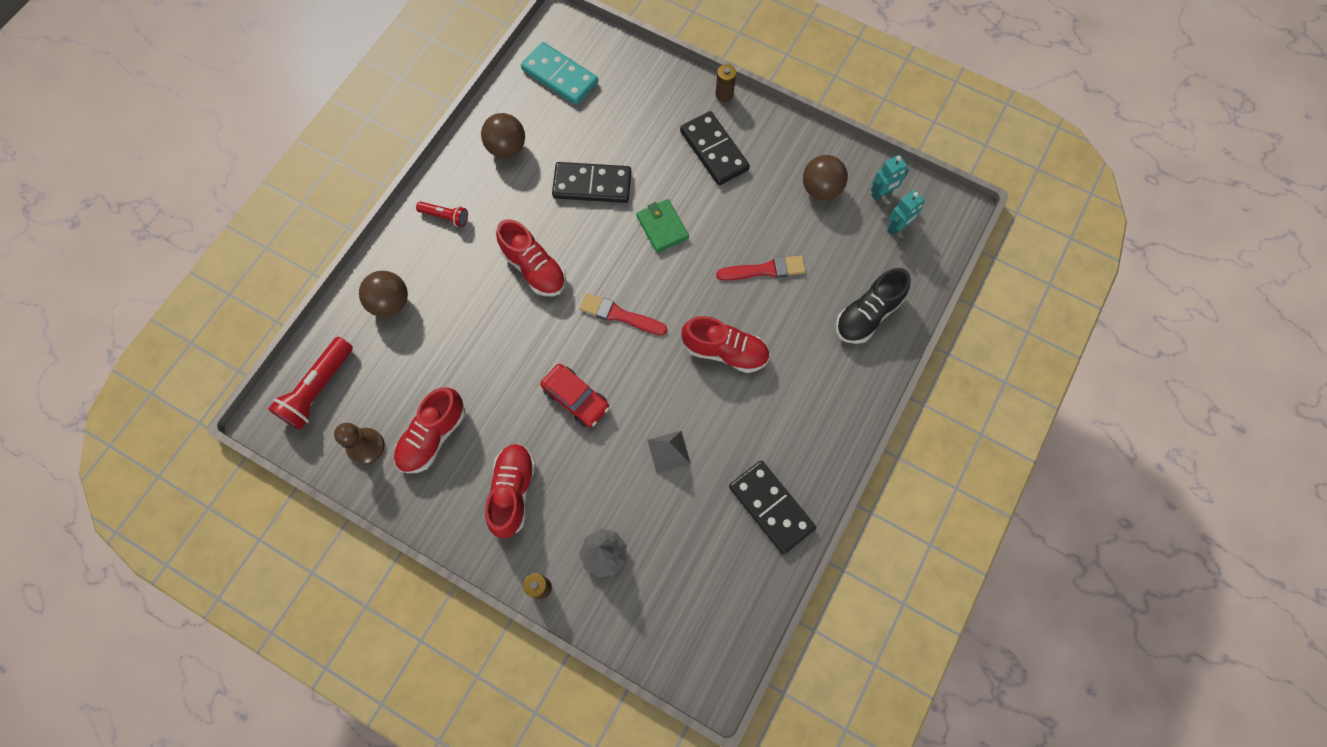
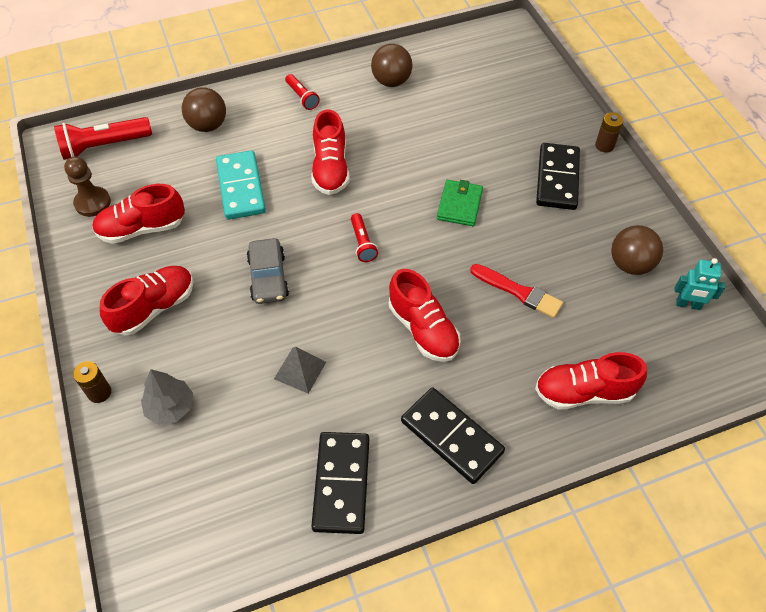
camera: 40 degrees right, 15 degrees down
(560, 76) = (478, 60): turquoise domino -> turquoise domino (241, 187)
(576, 398) = (268, 277): red car -> grey car
(592, 184) = (432, 142): black domino -> black domino (451, 436)
(620, 315) = (362, 243): red brush -> red flashlight
(867, 315) = (583, 392): black shoe -> red shoe
(897, 228) = (679, 341): turquoise robot -> none

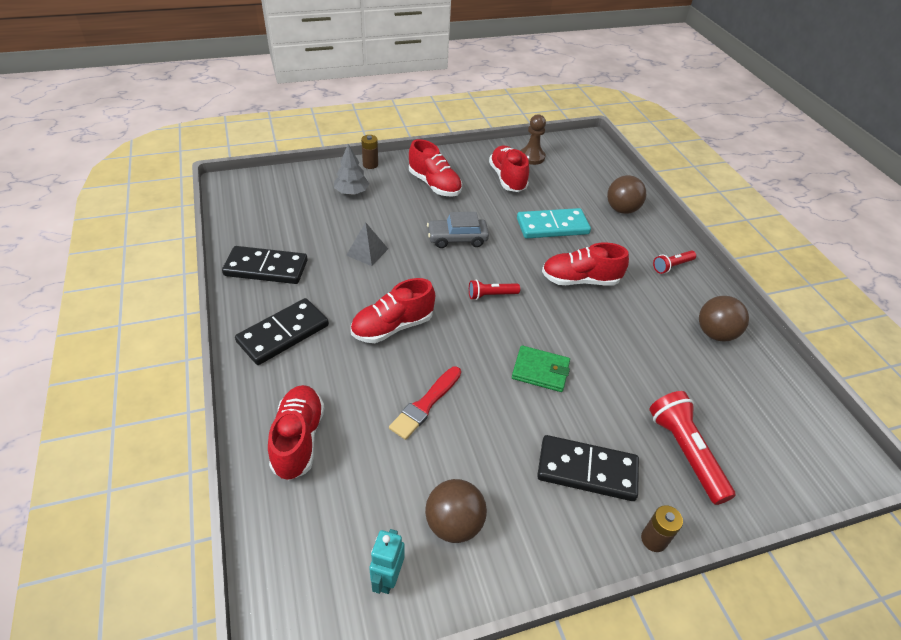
camera: 90 degrees right, 10 degrees down
(104, 146) = (589, 160): red flashlight -> red flashlight (685, 452)

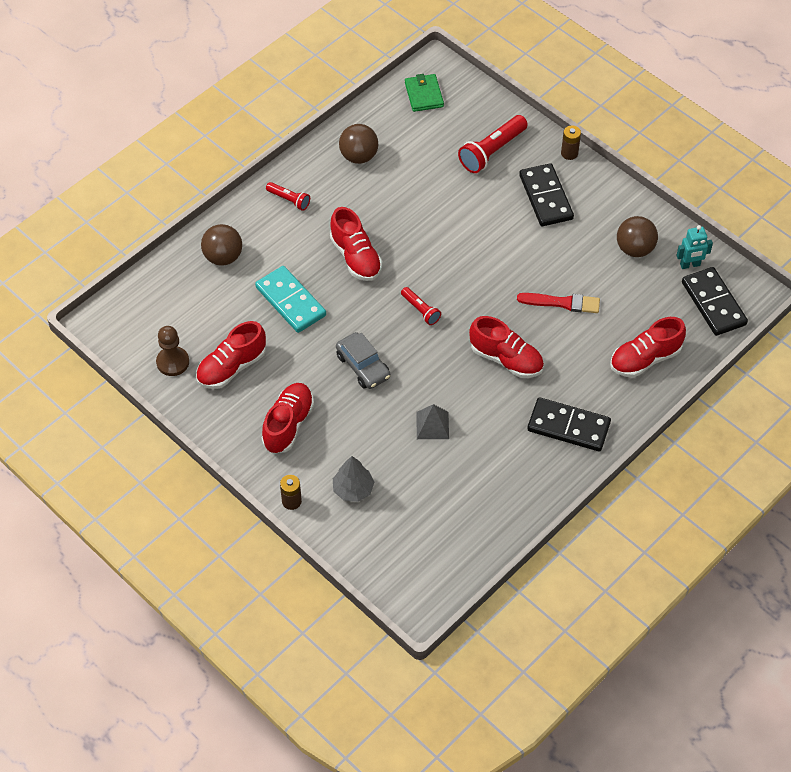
camera: 115 degrees left, 10 degrees up
(266, 268) = (509, 488): black domino -> black domino (713, 303)
(540, 371) = (480, 249): green wallet -> green wallet (424, 95)

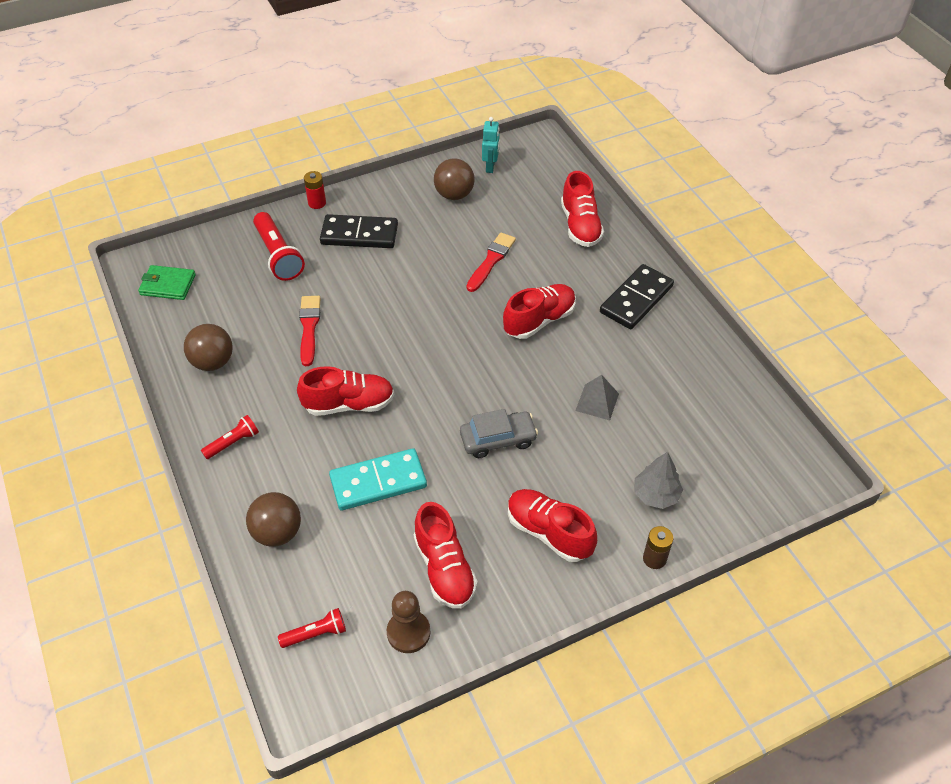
camera: 70 degrees left, 5 degrees down
(420, 310) = (448, 369): red flashlight -> red flashlight (316, 634)
(422, 203) = (309, 327): none -> red brush
(569, 153) = (317, 203): brown battery -> red battery
(713, 303) = (539, 166): black domino -> none

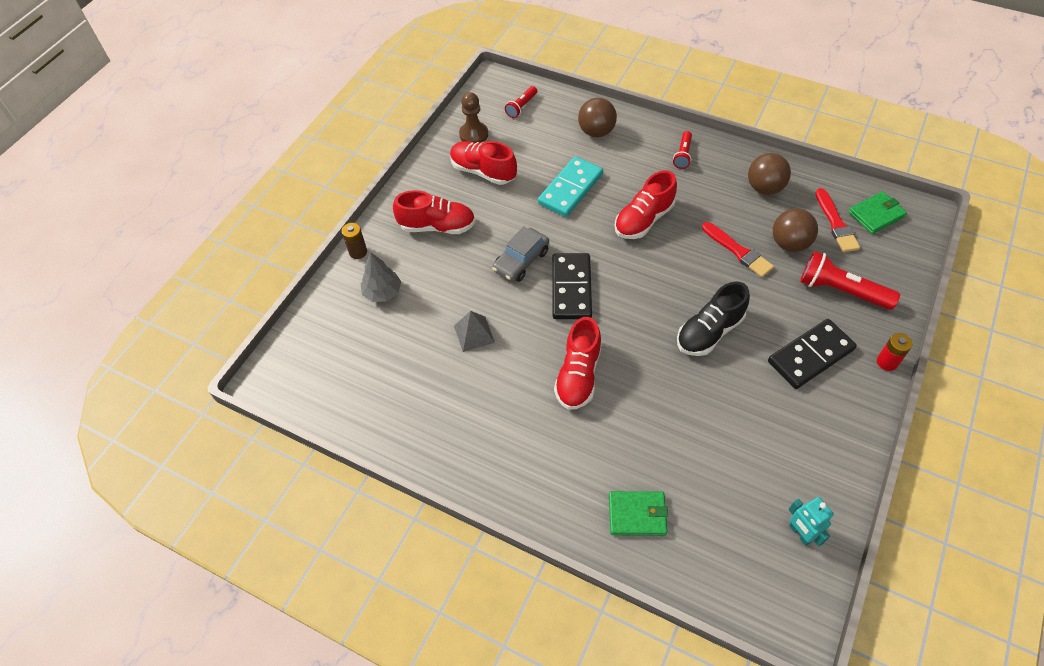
camera: 145 degrees right, 5 degrees up
(408, 289) = (709, 332): none -> black shoe
(454, 195) = (790, 464): brown ball -> brown ball (789, 244)
(491, 261) = (675, 409): red brush -> red brush (836, 223)
(580, 226) = (637, 515): red shoe -> green wallet
(636, 299) = (515, 457): black domino -> black domino (571, 288)

